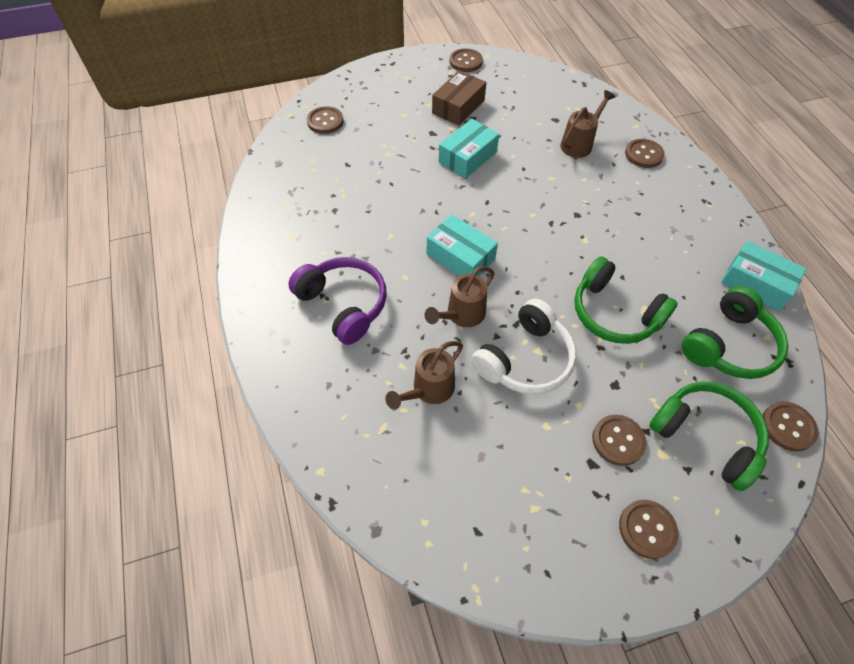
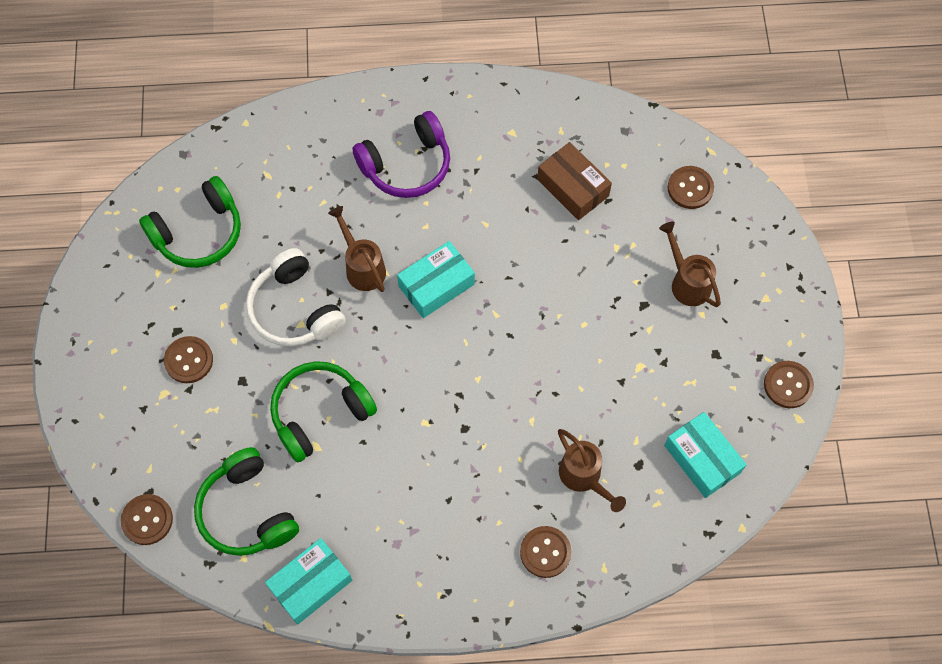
camera: 105 degrees right, 10 degrees up
(429, 390) = (291, 219): brown watering can -> brown watering can (687, 282)
(458, 107) = (688, 348): brown box -> brown box (573, 187)
(467, 157) = (589, 334): turquoise box -> turquoise box (702, 459)
(647, 529) = (109, 352): brown button -> none
(706, 436) = (165, 439): green headphones -> green headphones (199, 233)

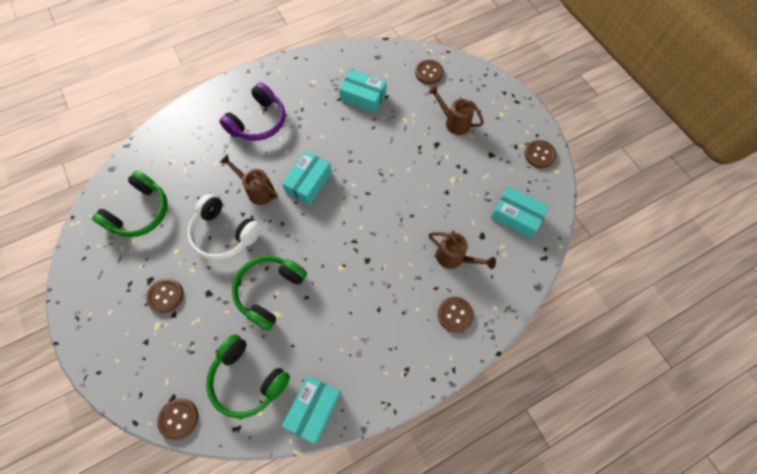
camera: 25 degrees left, 0 degrees up
(573, 187) = (363, 97): brown box -> turquoise box

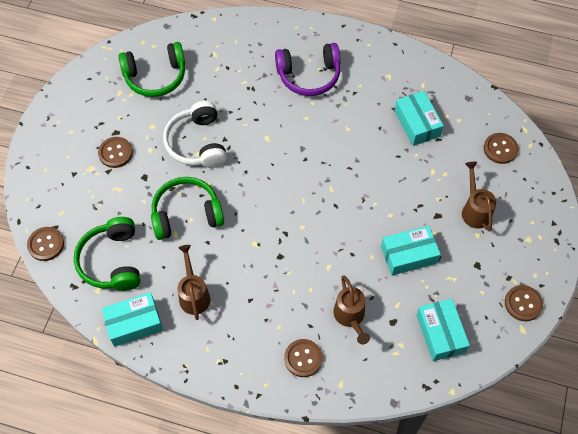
camera: 45 degrees right, 5 degrees down
(257, 190) = (253, 130): brown watering can -> brown watering can (194, 294)
(309, 182) = (298, 157): turquoise box -> turquoise box (408, 255)

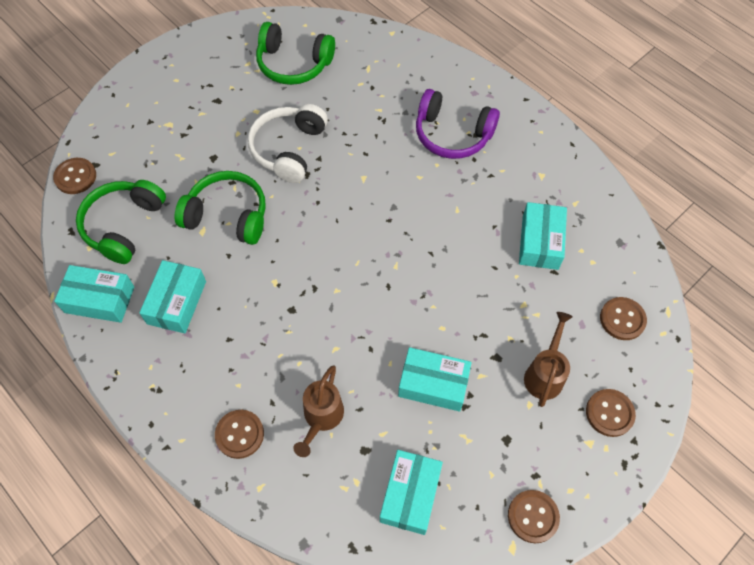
camera: 30 degrees right, 0 degrees up
(115, 153) = (202, 120): brown button -> brown button (609, 413)
(194, 294) = (177, 302): brown watering can -> turquoise box

